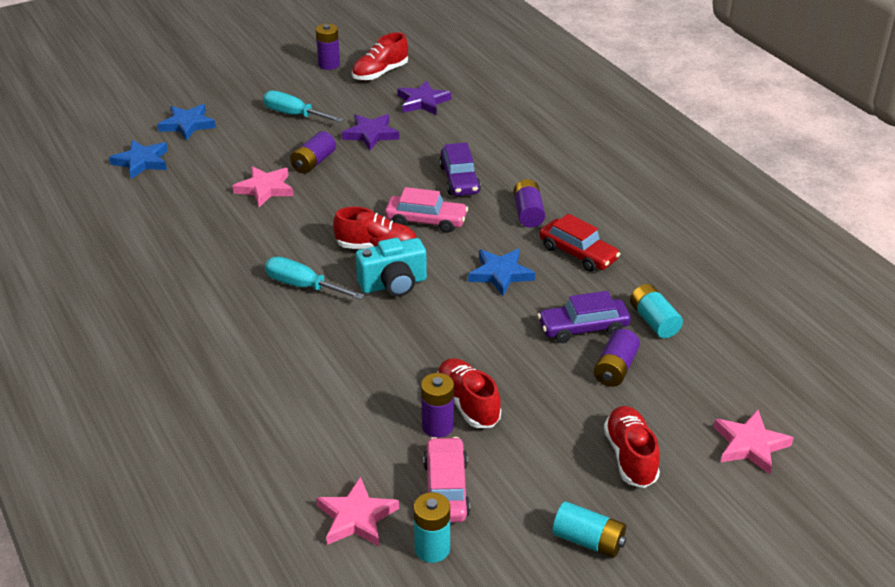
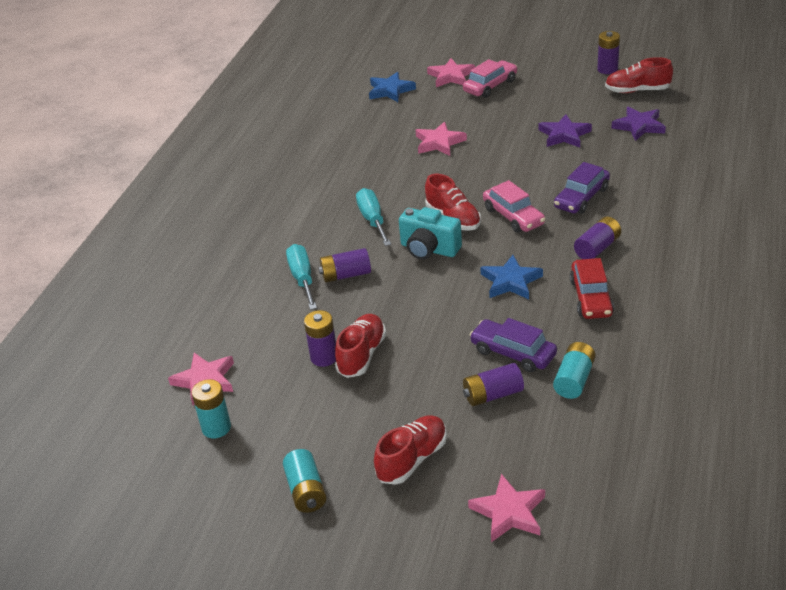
camera: 50 degrees right, 0 degrees up
(187, 124) = (451, 76): blue star -> pink star
(294, 115) = (530, 98): turquoise screwdriver -> turquoise screwdriver (302, 278)
(313, 162) = (495, 138): purple battery -> purple battery (346, 275)
(446, 489) = (273, 399): pink car -> pink car (490, 86)

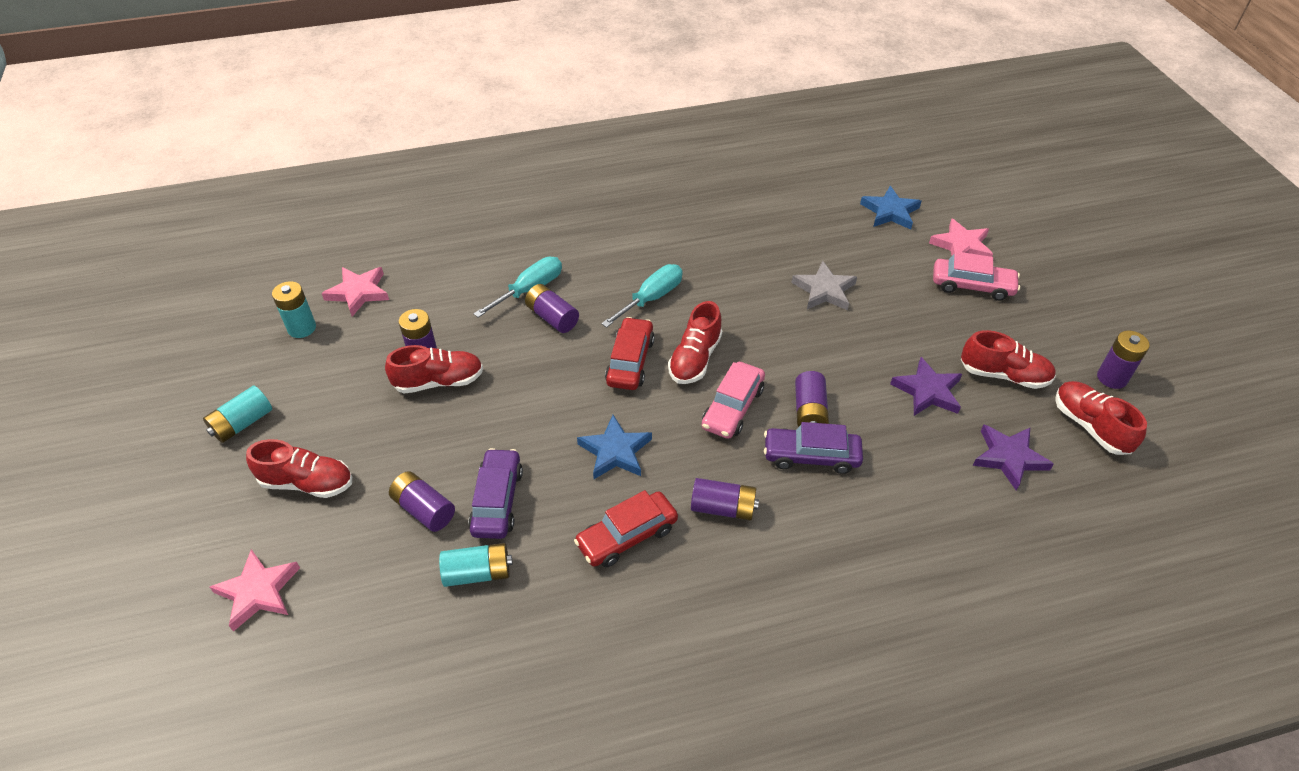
camera: 55 degrees right, 10 degrees up
(429, 249) = (630, 361): turquoise camera -> red car
(439, 142) = (824, 290): pink star -> grey star
(543, 186) = (809, 411): none -> purple battery
(574, 103) = (1003, 375): none -> red shoe

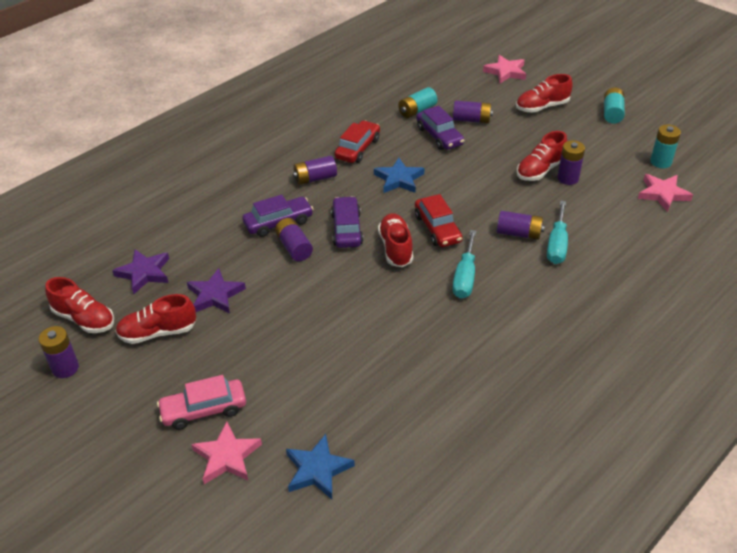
camera: 150 degrees right, 5 degrees down
(732, 408) = (347, 229): pink car -> purple car
(824, 290) = (335, 345): grey star -> none

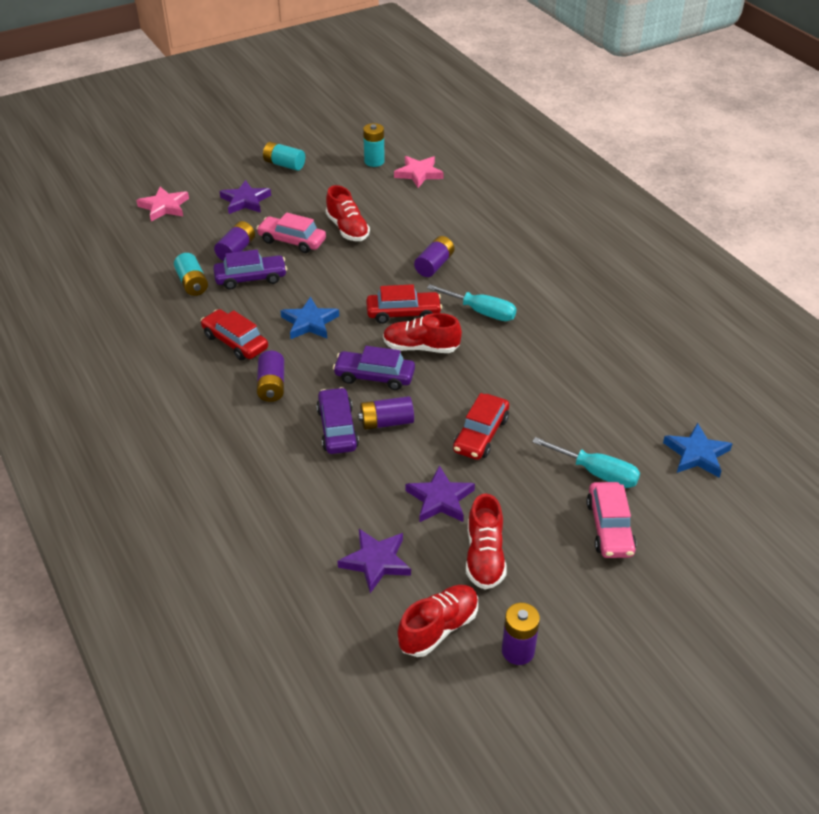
camera: 75 degrees left, 0 degrees up
(227, 457) = (672, 516): pink star -> none
(297, 306) = (481, 434): none -> red car
(502, 144) = (292, 241): none -> pink car
(542, 107) = (245, 201): red shoe -> purple star
(557, 245) = (459, 248): turquoise screwdriver -> turquoise screwdriver (596, 473)
(568, 178) = (369, 216): purple battery -> none

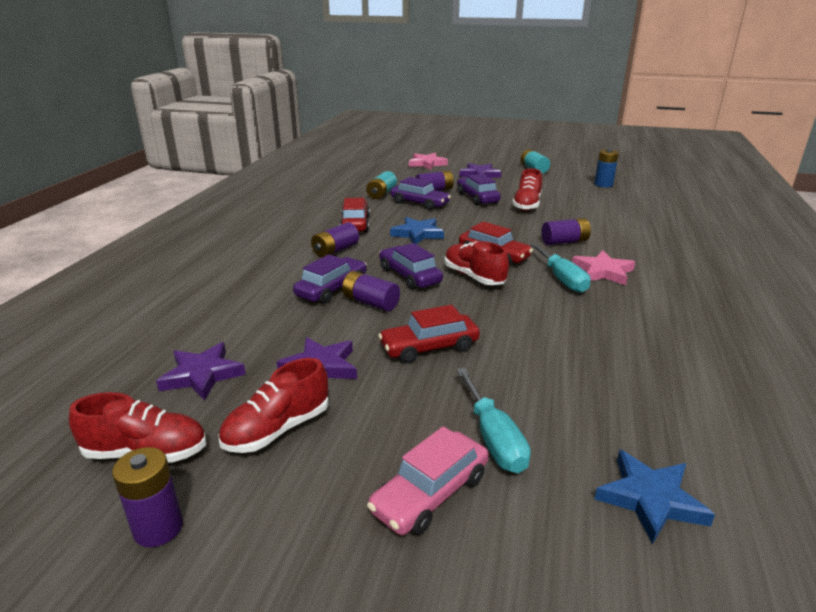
camera: 45 degrees right, 15 degrees down
(292, 241) = (477, 198): pink car -> purple car
(374, 161) = (603, 184): turquoise battery -> blue battery
(419, 174) = (631, 198): pink star -> pink star (603, 272)

